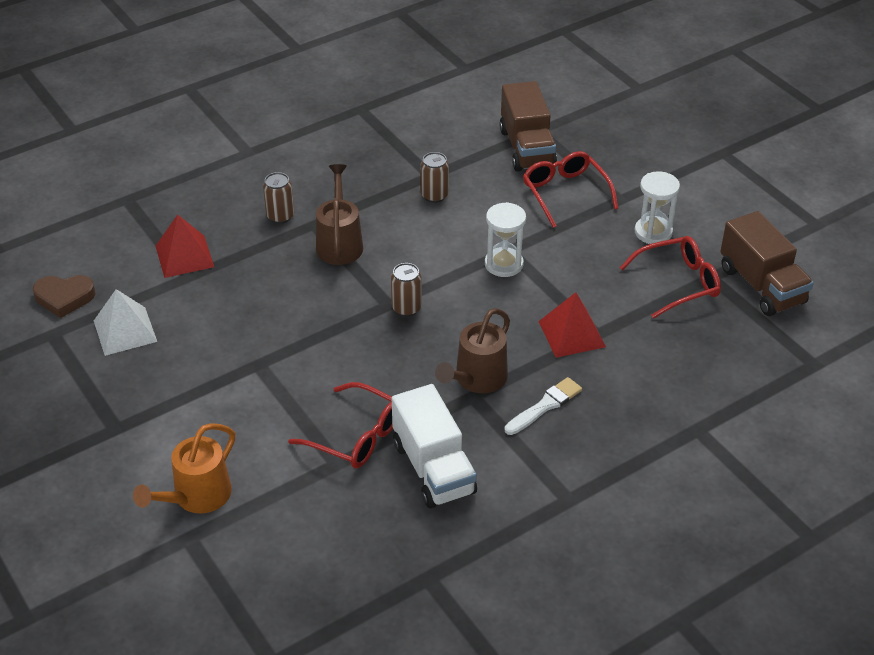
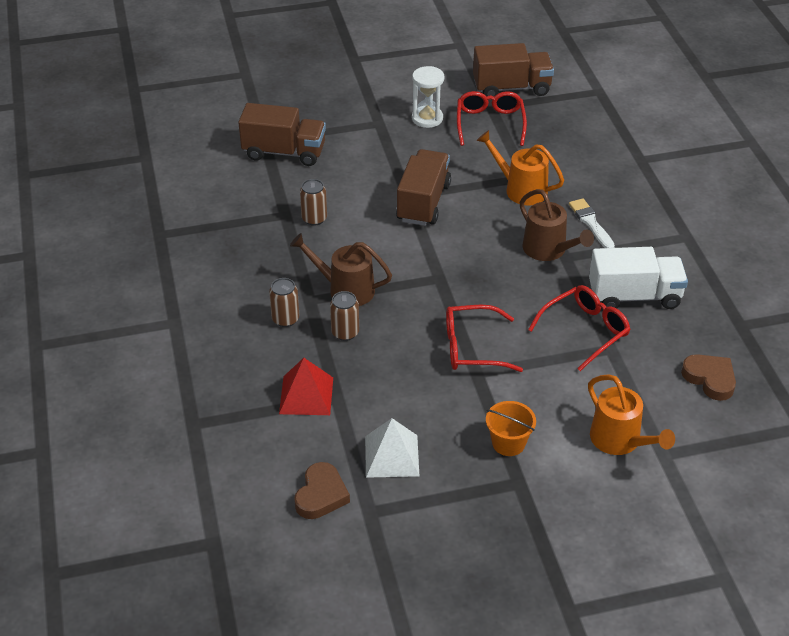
camera: 70 degrees left, 0 degrees up
(166, 409) = (508, 443): none -> orange bucket
(321, 561) = (710, 379): none -> brown heart
(406, 308) = (449, 268): brown can -> brown can (345, 332)
(504, 264) = (423, 202): white hourglass -> brown truck
(565, 193) = (355, 148): red glasses -> red glasses (472, 347)
(572, 334) = (520, 189): red pyramid -> orange watering can

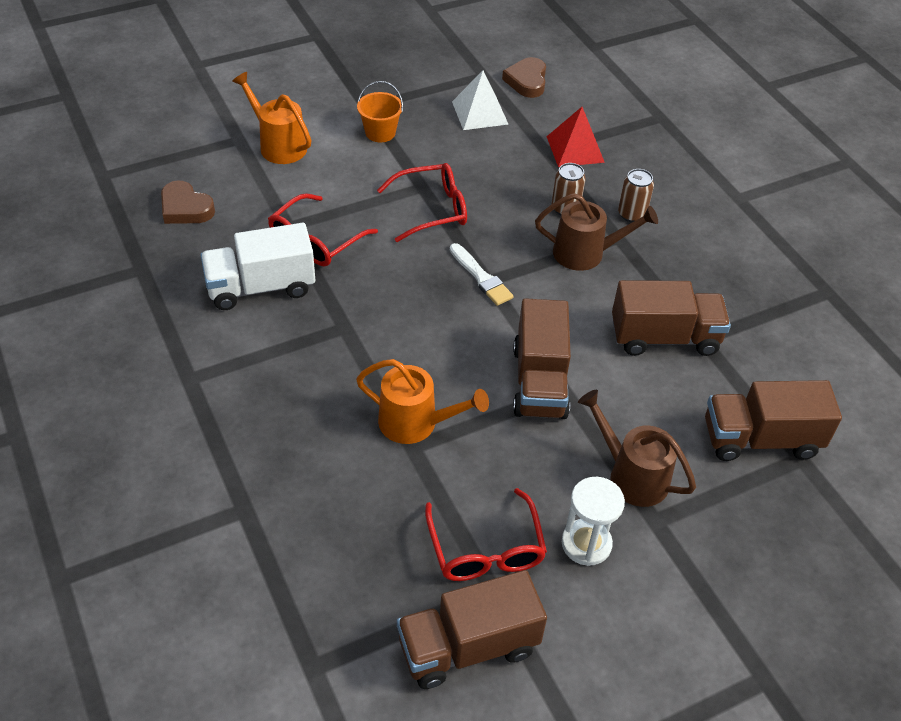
camera: 165 degrees right, 5 degrees up
(314, 219) = (664, 337): brown can -> brown truck
(549, 250) = (366, 333): brown watering can -> brown watering can (631, 475)
(591, 223) = (315, 381): white brush -> white brush (481, 277)

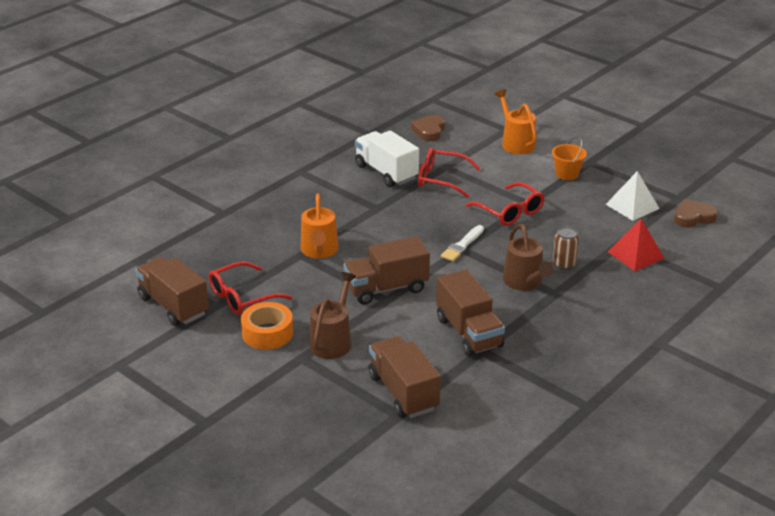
camera: 70 degrees right, 15 degrees down
(278, 145) = (515, 143): orange watering can -> orange watering can turned 45 degrees counterclockwise
(586, 544) = (267, 333): white hourglass -> orange tape
(631, 214) = (587, 294): brown can -> none

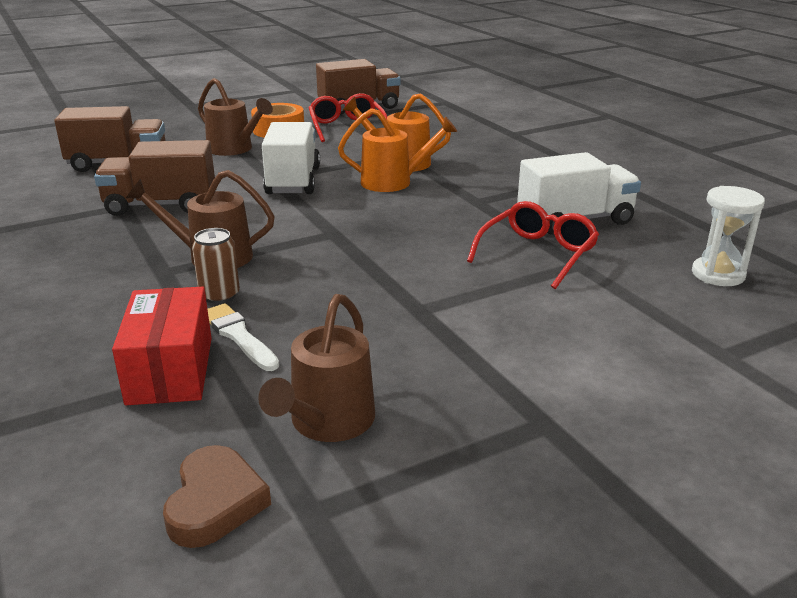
camera: 110 degrees right, 5 degrees down
(386, 288) = (293, 181): brown truck -> white truck
(429, 131) = (718, 274): brown heart -> white hourglass
(462, 245) = (340, 235): white brush -> white brush (238, 336)
(510, 212) = (402, 287): red glasses -> none
(515, 143) = (657, 350): orange watering can -> orange watering can (394, 182)
(567, 174) = (503, 378): orange bucket -> none
(632, 206) = (327, 423): white pyramid -> brown watering can
(635, 255) = (170, 370): red pyramid -> red box

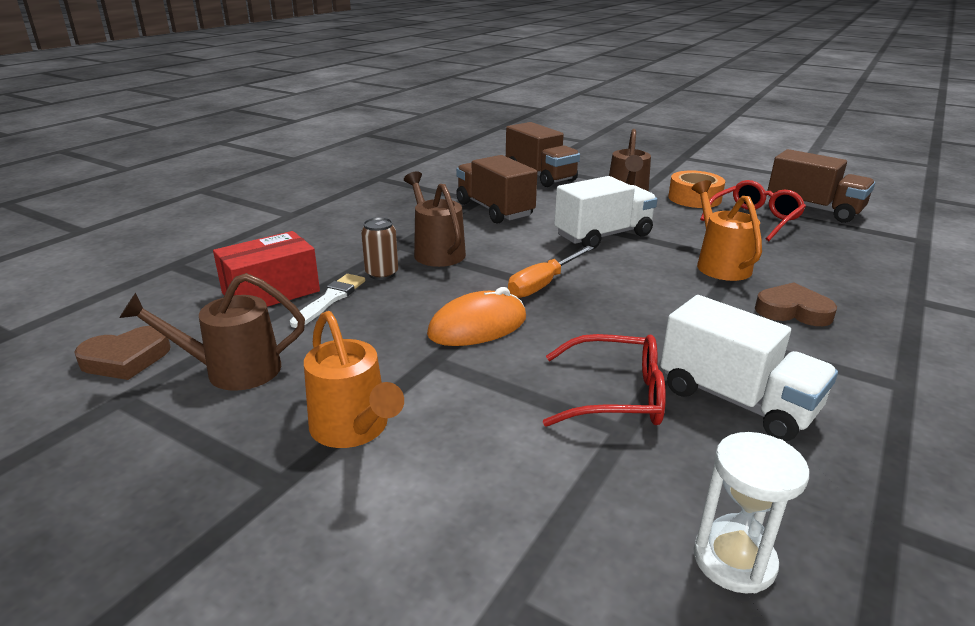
camera: 60 degrees right, 0 degrees up
(346, 229) = (543, 284): none -> orange screwdriver
(385, 276) = (477, 326): none -> orange mouse
(394, 182) = (670, 275): orange watering can -> orange watering can (354, 429)
(489, 167) = (792, 311): none -> brown heart

